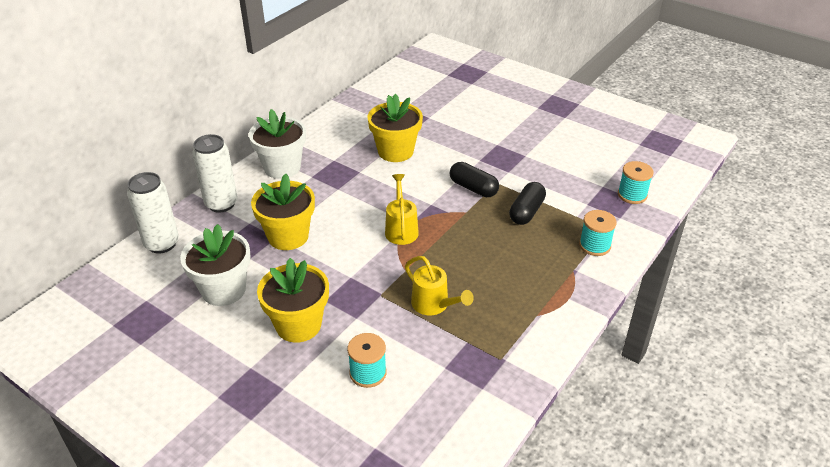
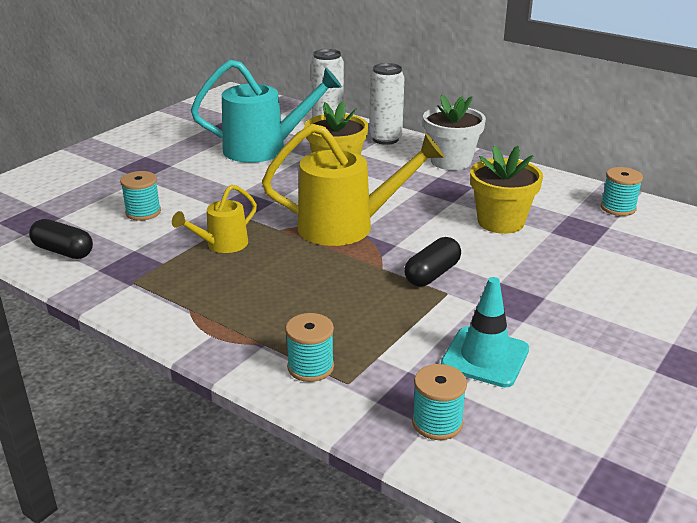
camera: 90 degrees right, 10 degrees down
(223, 290) = (265, 149): white flower pot -> turquoise watering can
(298, 325) = (213, 180): yellow flower pot -> none
(376, 99) = (618, 208): none -> turquoise spool
(401, 229) = (348, 226): yellow watering can -> yellow watering can, size x1.87
(526, 212) = (384, 313): black capsule -> black capsule (63, 251)
(566, 173) = (485, 357): none -> turquoise traffic cone

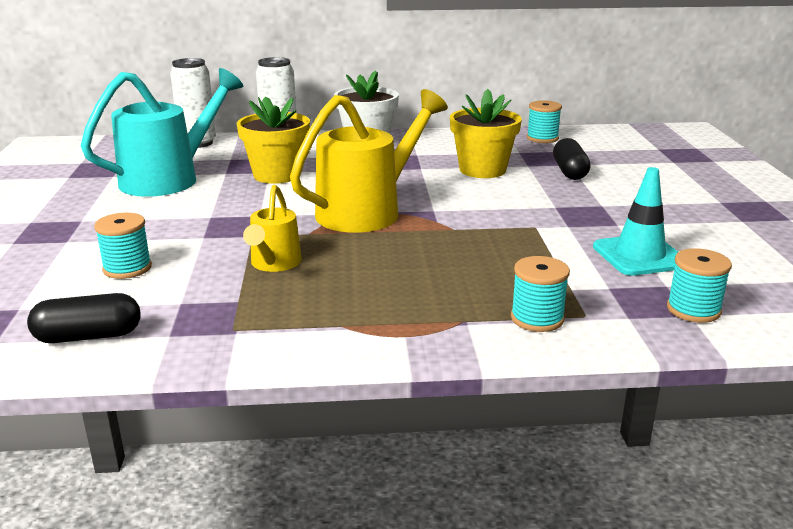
camera: 40 degrees left, 5 degrees down
(432, 274) = (500, 219): black capsule -> black capsule (569, 171)

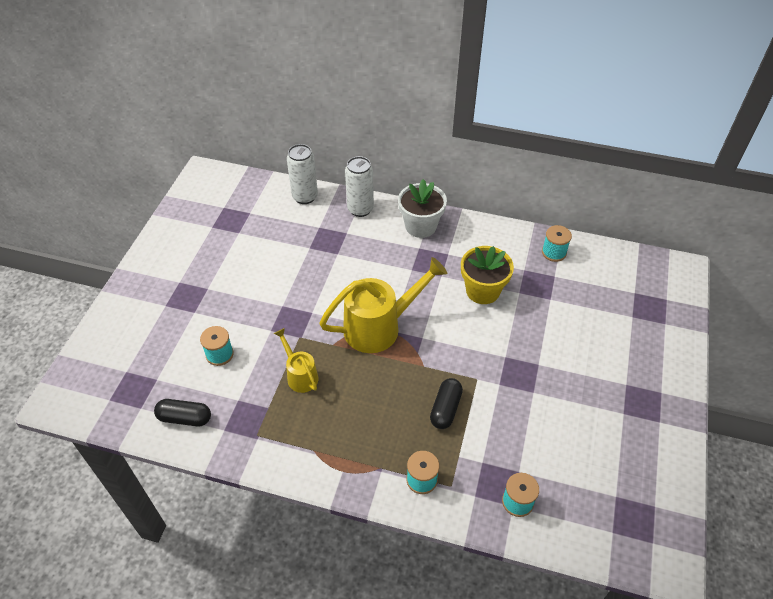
camera: 20 degrees right, 25 degrees up
(170, 178) = (272, 247): turquoise watering can -> none
(274, 264) = (300, 375): yellow watering can -> yellow watering can turned 120 degrees clockwise
(277, 175) = (341, 260): yellow flower pot -> none
(569, 171) = (544, 310): black capsule -> black capsule (445, 409)
(639, 255) = (523, 434): turquoise traffic cone -> none

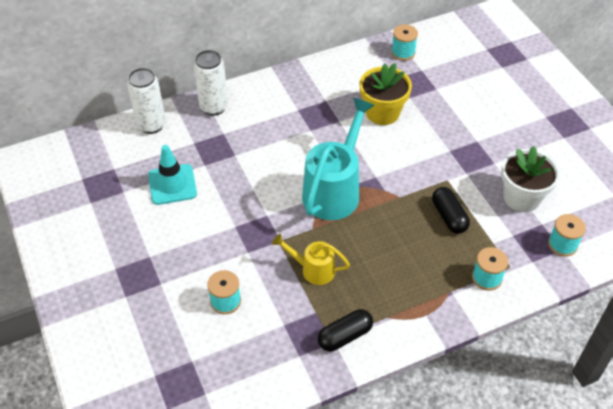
camera: 40 degrees left, 0 degrees up
(185, 418) = (255, 372): black capsule -> black capsule (345, 336)
(274, 248) = (172, 184): none -> turquoise traffic cone
(380, 327) = (335, 189): yellow watering can -> turquoise watering can
(420, 226) = (280, 91): white flower pot -> white flower pot (521, 197)

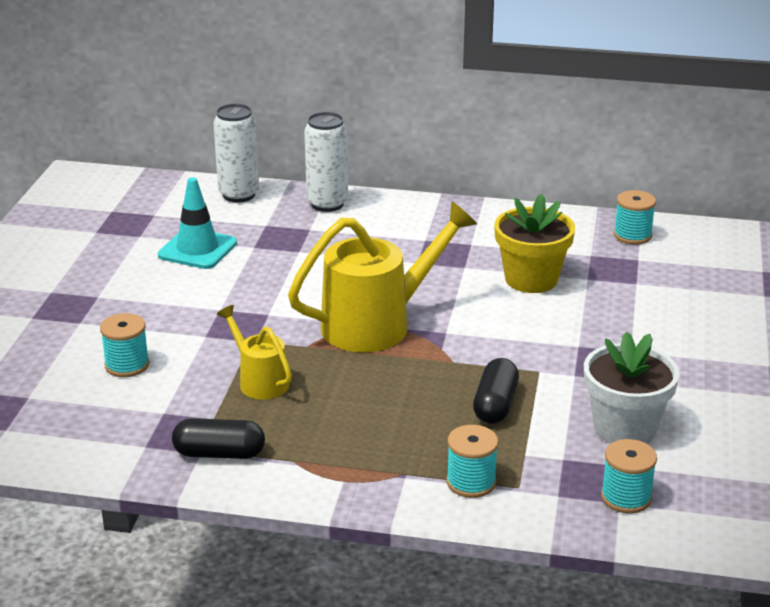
camera: 35 degrees right, 20 degrees down
(335, 189) = (378, 324): turquoise watering can -> yellow watering can

